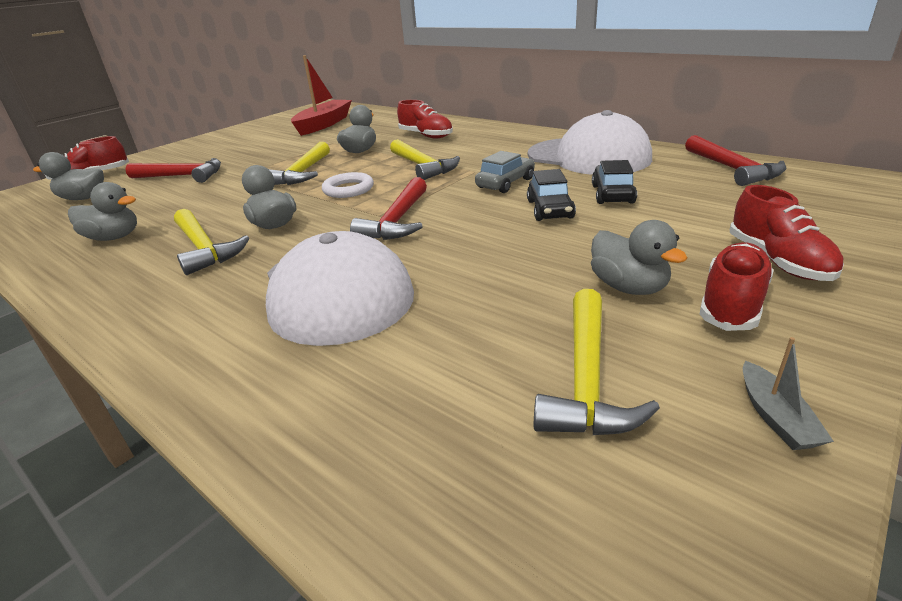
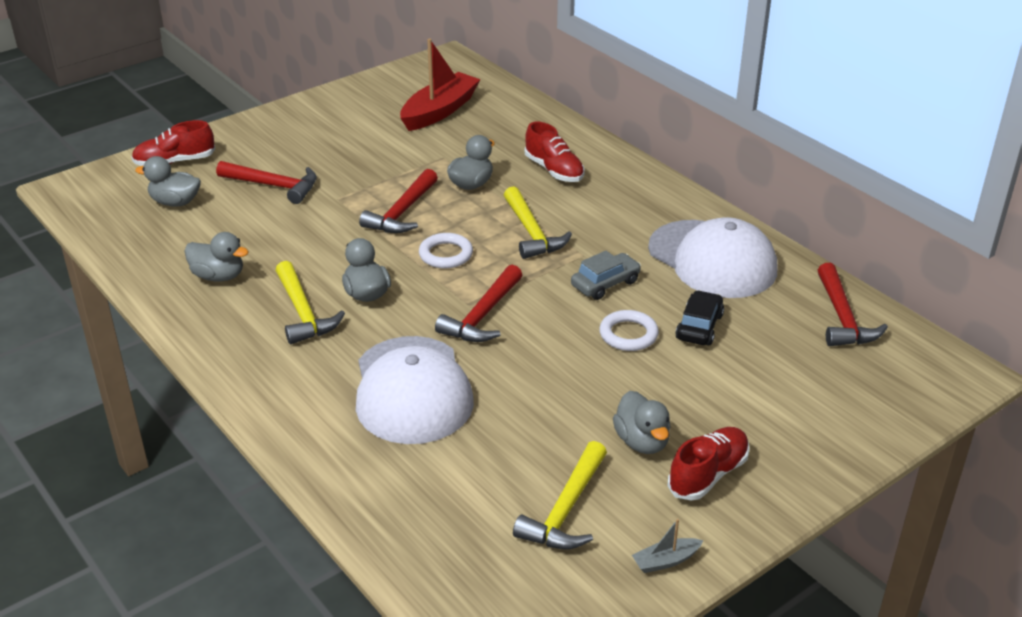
camera: 10 degrees right, 5 degrees up
(302, 173) = (402, 212): yellow hammer -> red hammer
(550, 209) = (628, 334): black car -> white ring
(775, 417) = (665, 561): grey boat -> grey boat turned 60 degrees clockwise
(778, 261) = (778, 443): red shoe -> none

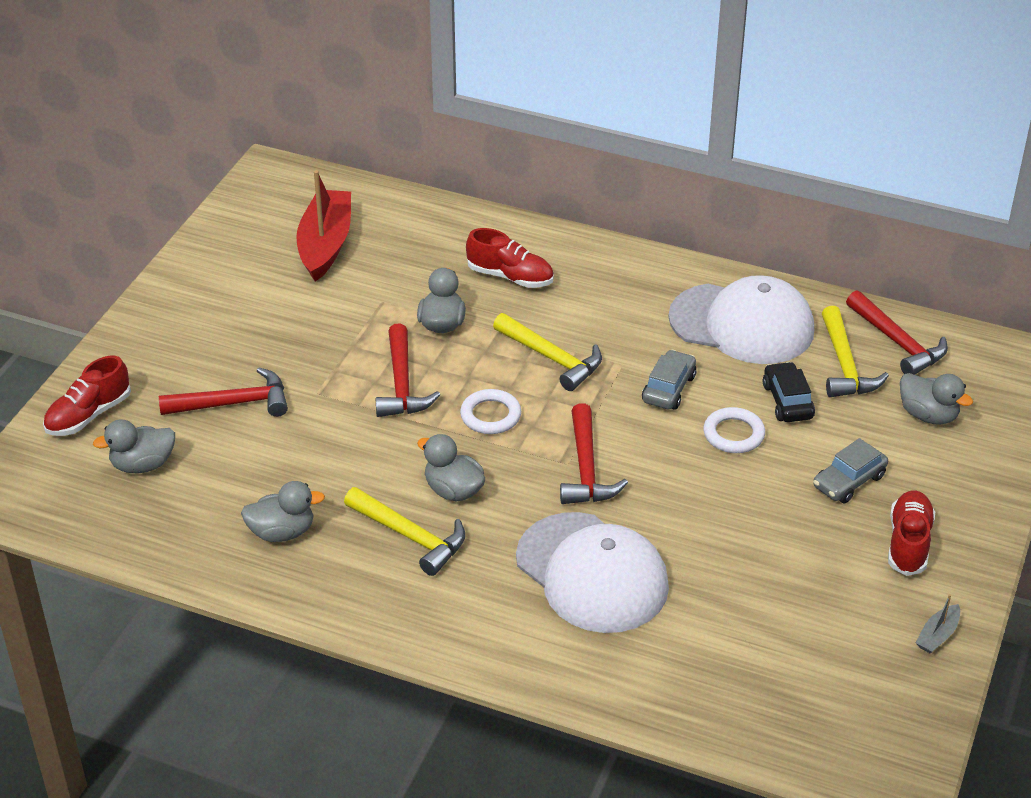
camera: 30 degrees left, 5 degrees up
(566, 510) = (824, 627): yellow hammer -> yellow hammer (845, 365)
(642, 442) = (832, 536): grey duck -> grey duck (928, 415)
(697, 406) = (849, 481): none -> grey car

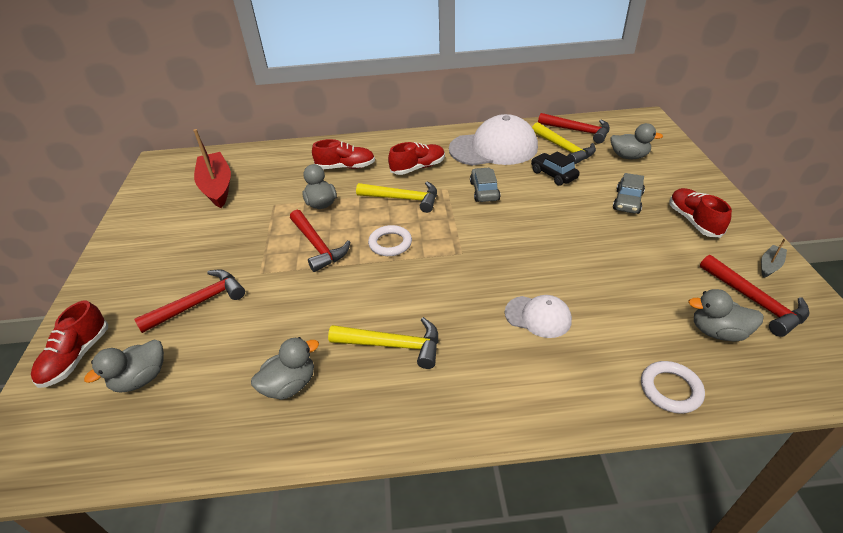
camera: 25 degrees left, 0 degrees up
(453, 490) = (400, 300): grey duck -> grey duck (717, 332)
(586, 469) = (476, 252): red hammer -> red hammer (755, 301)
(592, 573) = (538, 316): white cap -> white cap, size x0.51
(607, 316) = (418, 168): none -> red shoe
(733, 434) = (542, 201): white ring -> white ring (670, 389)
(937, 635) = (770, 265): grey boat -> grey boat turned 150 degrees counterclockwise

